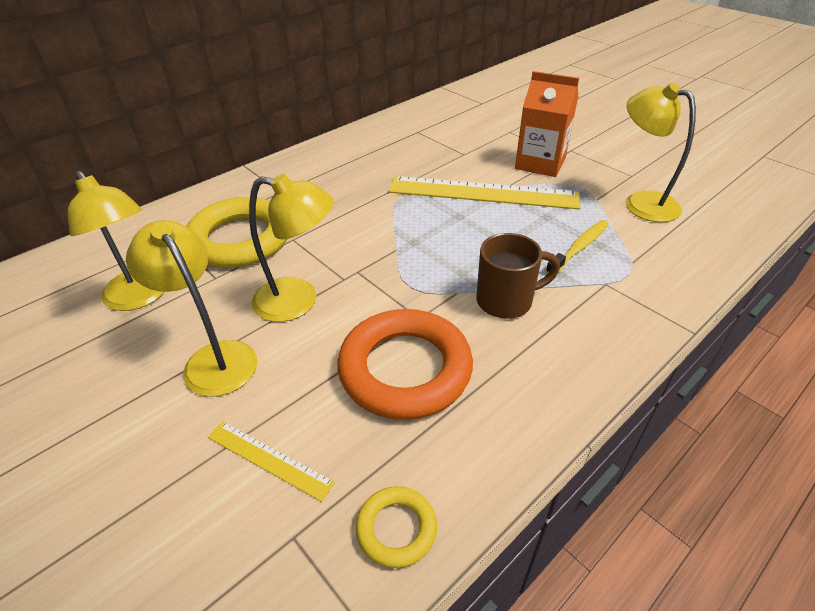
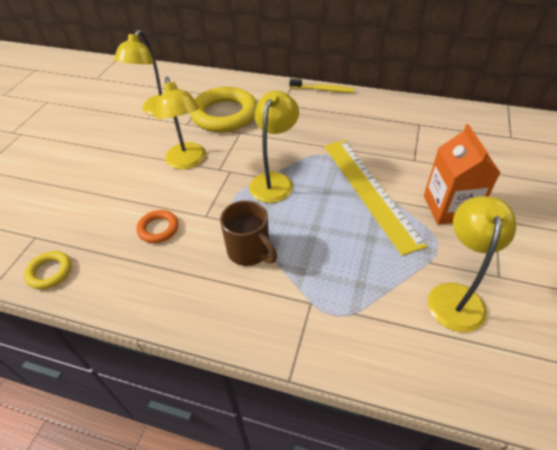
camera: 60 degrees right, 5 degrees up
(213, 358) = (128, 155): yellow lamp -> yellow lamp (274, 181)
(269, 459) = (74, 207): yellow ruler -> none
(405, 369) = (158, 229): orange ring -> orange ring, size x0.48
(579, 248) = (345, 272): yellow toothbrush -> yellow toothbrush (323, 90)

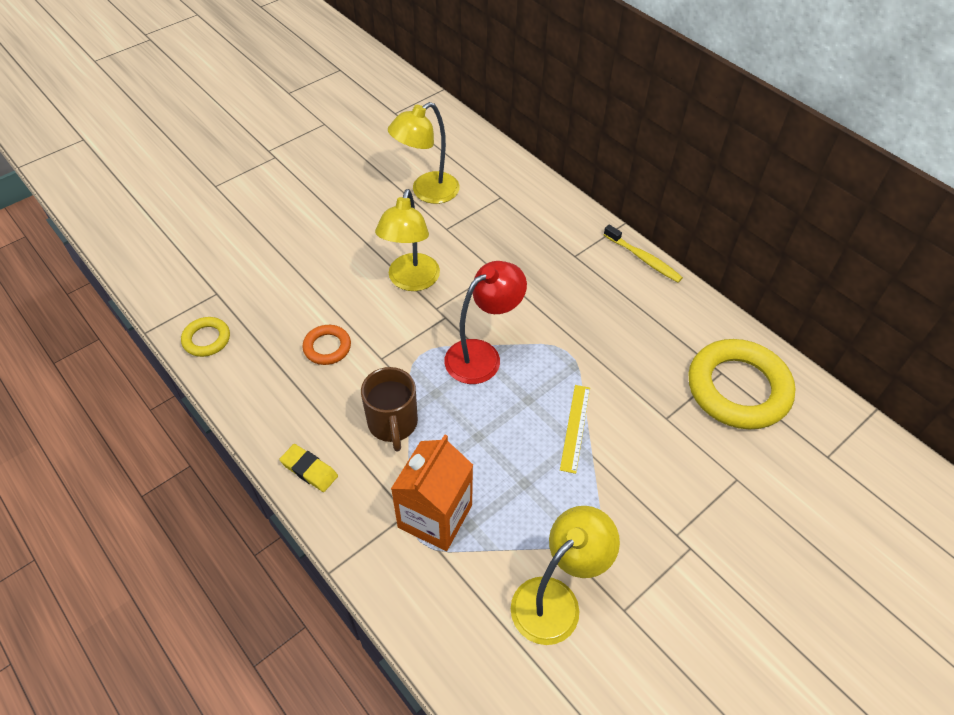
camera: 30 degrees right, 5 degrees up
(212, 316) = (309, 470): none -> yellow eraser
(224, 115) = (496, 237): yellow ring -> yellow ring (738, 389)
(274, 181) = (482, 355): yellow lamp -> red lamp
(369, 191) = (575, 427): yellow ruler -> yellow ruler, size x0.47
(449, 207) = (648, 501): orange carton -> orange carton (435, 516)

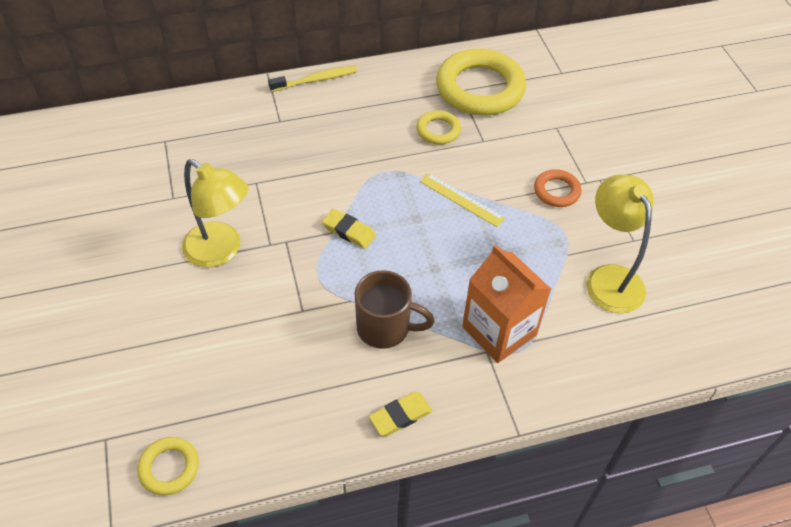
camera: 65 degrees left, 0 degrees up
(327, 347) = (258, 352): orange ring -> orange ring (556, 191)
(427, 192) = (109, 194): yellow lamp -> none
(482, 355) = (349, 231): red lamp -> yellow eraser
(651, 375) = (438, 130): none -> yellow ring

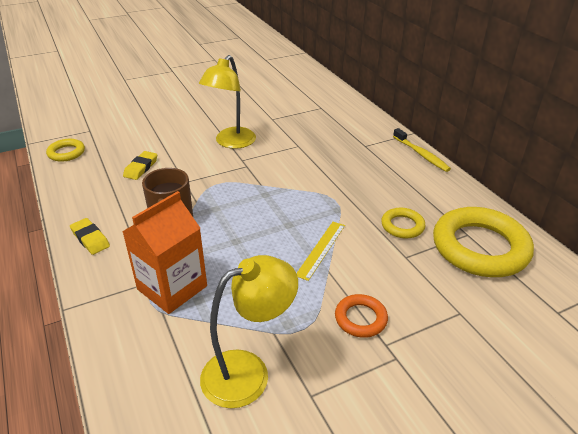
camera: 80 degrees right, 15 degrees down
(349, 231) = (264, 192): yellow eraser -> yellow eraser (141, 168)

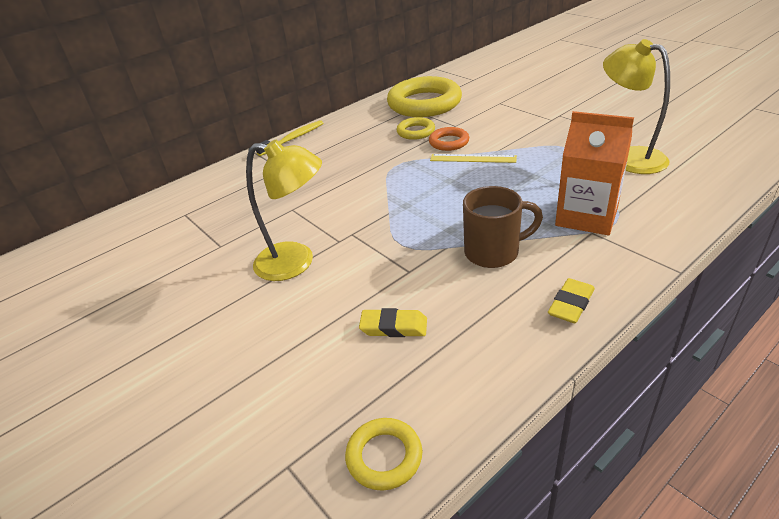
camera: 100 degrees left, 0 degrees up
(360, 318) = (537, 130): orange ring -> orange ring (449, 142)

